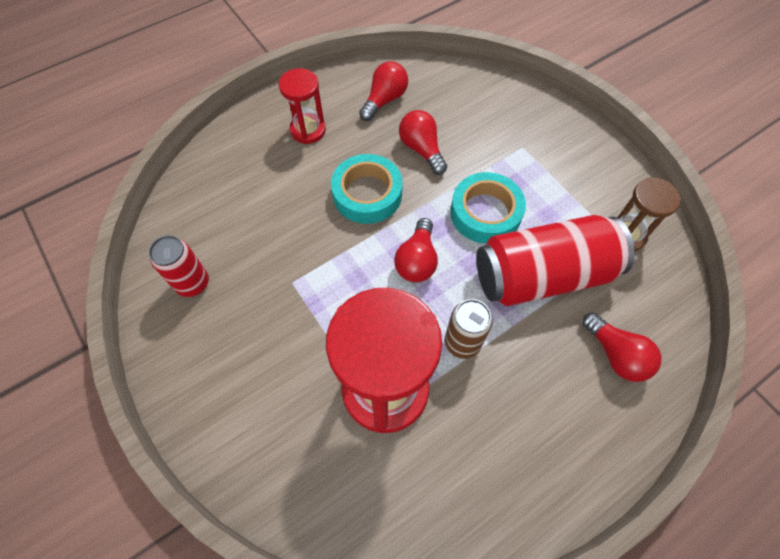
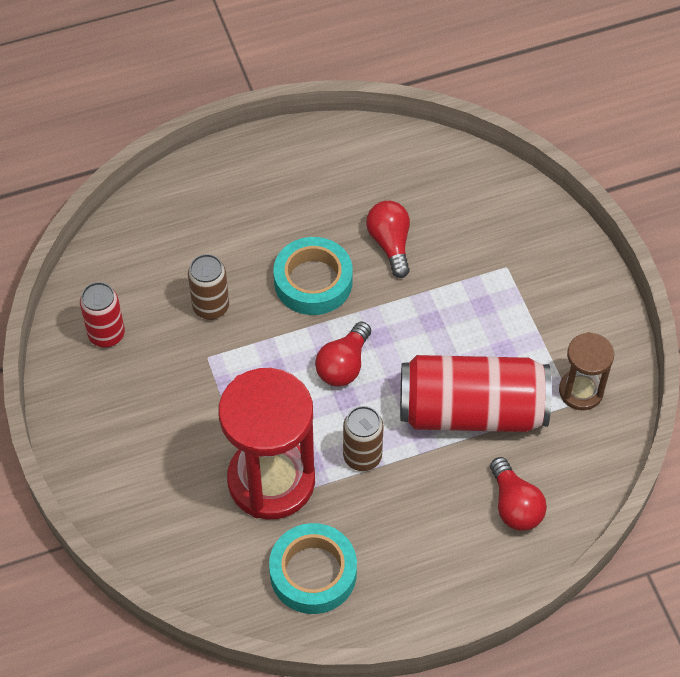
camera: 15 degrees right, 5 degrees down
(284, 236) = (211, 307): none -> brown can
(308, 130) = (268, 192): red hourglass -> none
(384, 100) = (367, 174): red light bulb -> none
(485, 213) = (435, 332): turquoise tape -> turquoise tape (313, 573)

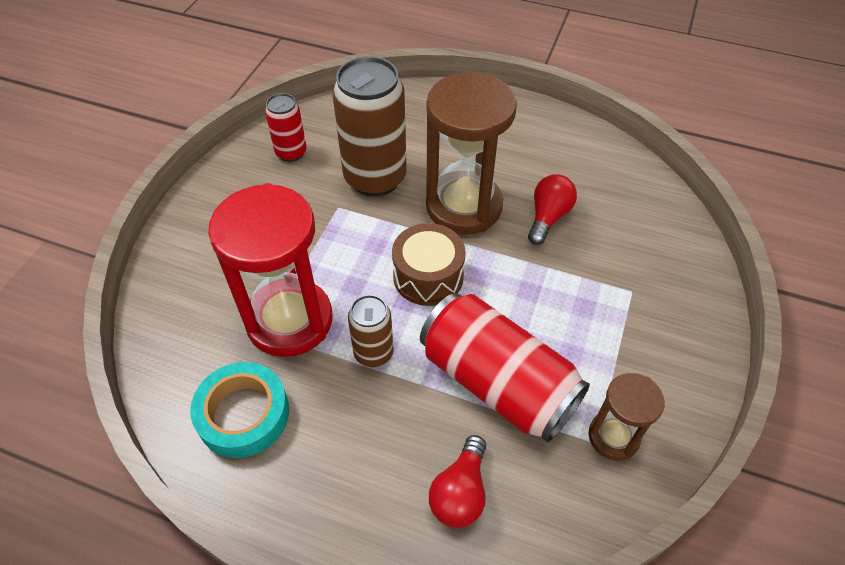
camera: 40 degrees right, 5 degrees down
(211, 307) = (375, 178): brown can -> brown can, size x1.91
(313, 281) = (464, 206): turquoise tape -> brown hourglass
(343, 365) = (428, 276): red light bulb -> brown drum

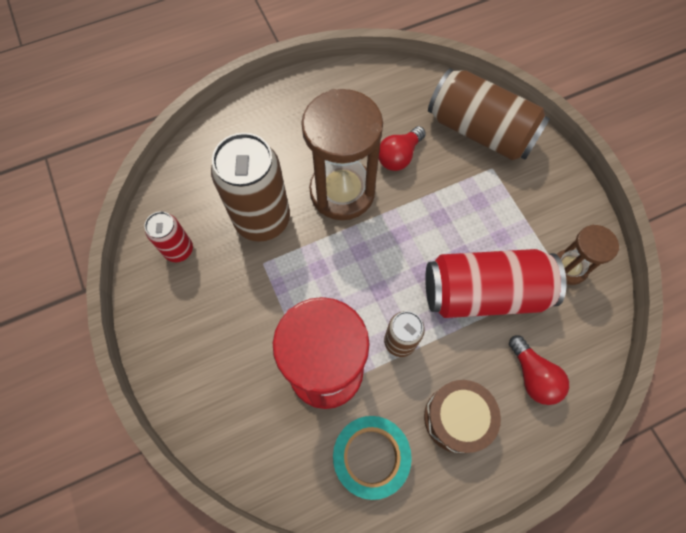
camera: 45 degrees left, 15 degrees up
(428, 276) = (374, 261): brown drum -> brown drum (456, 418)
(548, 217) = (399, 156): red light bulb -> red light bulb turned 120 degrees counterclockwise
(656, 254) = (480, 131): none -> brown can

